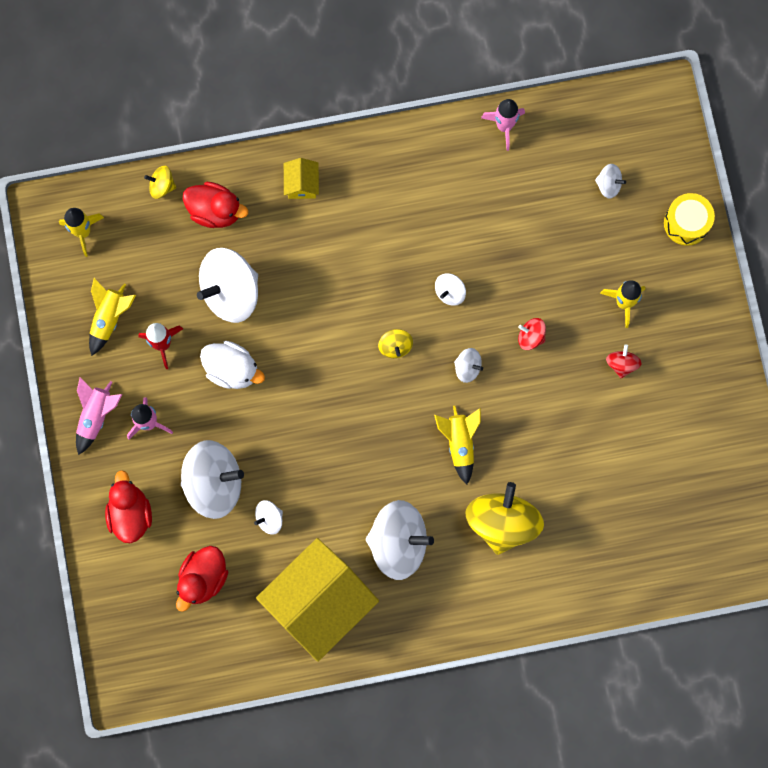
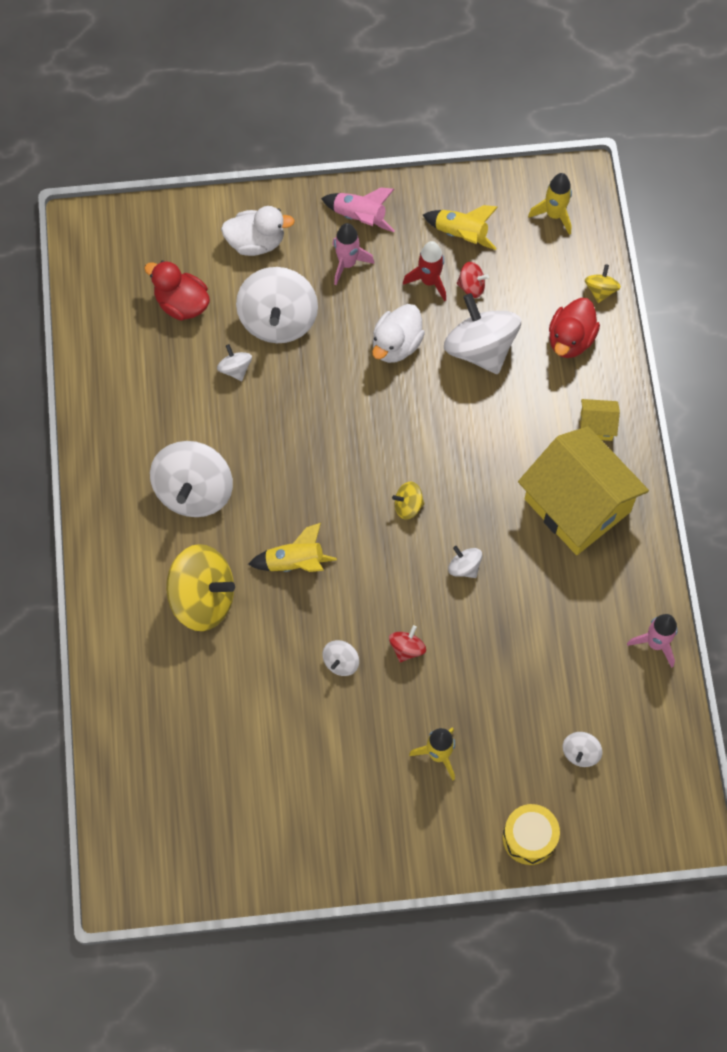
camera: 95 degrees right, 10 degrees down
(130, 513) = (256, 242): red duck -> white duck
(319, 602) = (142, 409): yellow house -> yellow house (577, 505)
(467, 367) = (377, 578): white spinning top -> white spinning top (341, 662)
(621, 364) = (367, 744): red spinning top -> red spinning top (471, 286)

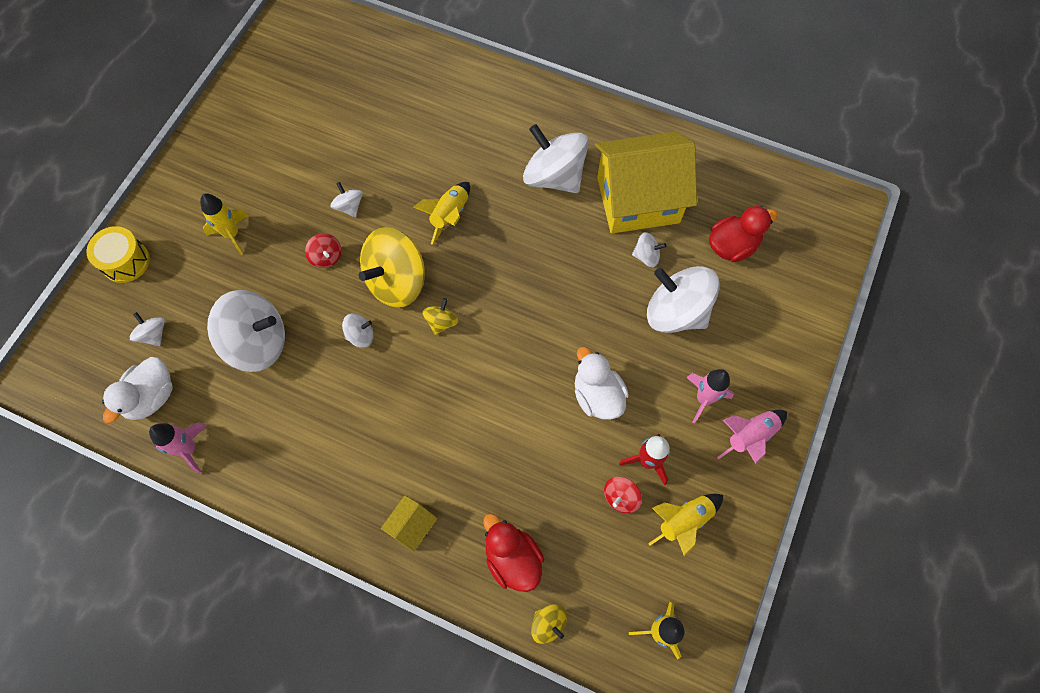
camera: 120 degrees right, 0 degrees up
(203, 598) = (463, 142): yellow spinning top -> yellow spinning top (396, 281)
(256, 242) = (766, 333): white duck -> white duck (151, 397)
(480, 348) = (551, 467): white spinning top -> white spinning top (257, 342)
(577, 505) = (350, 460): yellow house -> yellow house (638, 200)

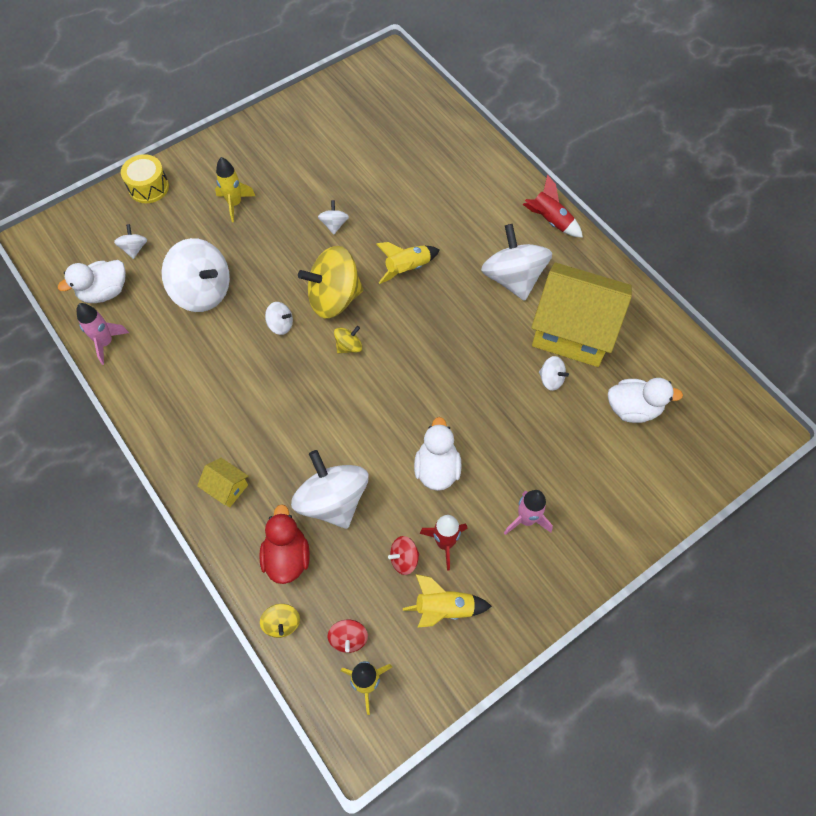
camera: 30 degrees right, 5 degrees down
(326, 257) = (293, 254): red spinning top -> red spinning top (348, 638)
(412, 526) = (227, 488): yellow house -> yellow house turned 60 degrees clockwise
(554, 103) = (550, 221): none -> red rocket
(676, 312) = (547, 437): white spinning top -> white spinning top (332, 500)
(732, 246) = (633, 408): red duck -> white duck
(749, 436) = (547, 572): pink rocket -> none

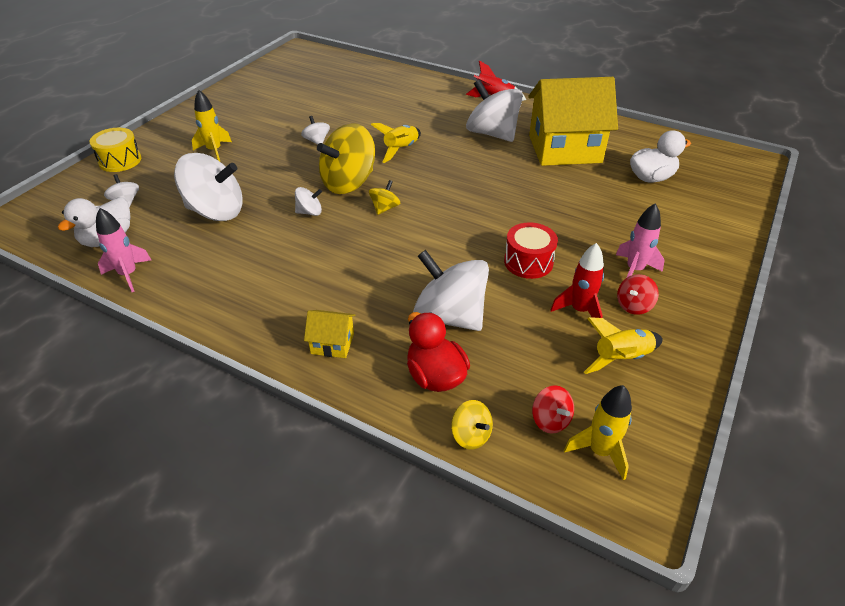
camera: 25 degrees left, 20 degrees down
(404, 559) = (552, 335): red spinning top -> red spinning top (634, 305)
(437, 468) = (528, 262): white duck -> red drum
(551, 379) = (573, 180): white spinning top -> none

